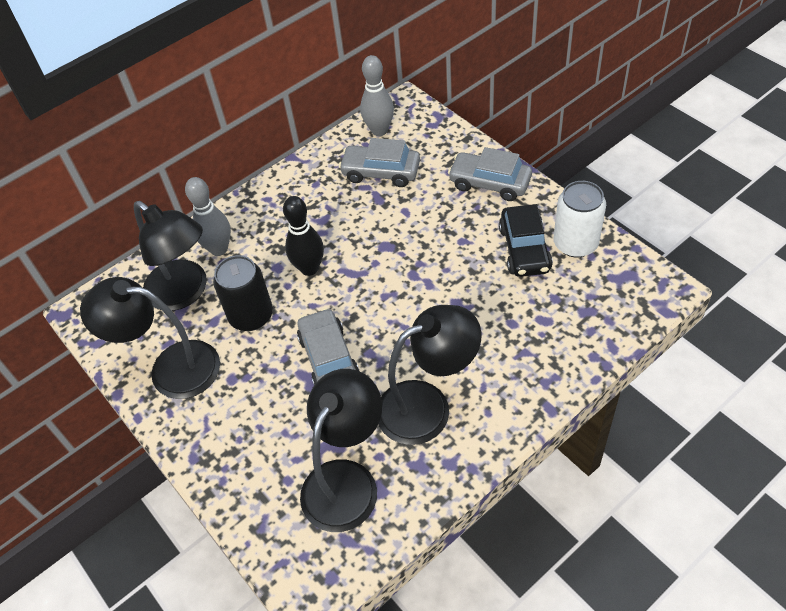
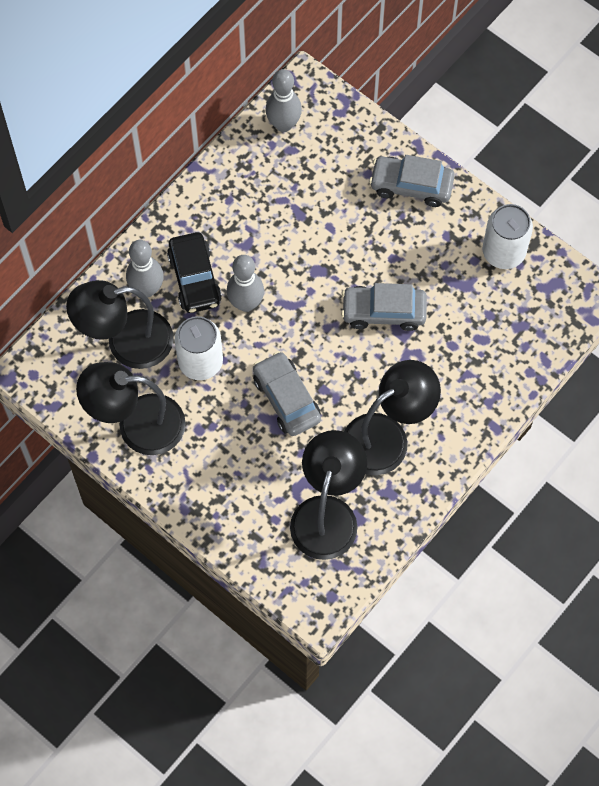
camera: 15 degrees left, 15 degrees up
(185, 293) = (126, 342): black lamp -> black lamp turned 135 degrees clockwise
(251, 316) = (200, 362): black can -> white can
(309, 268) = (246, 303): black bowling pin -> grey bowling pin
(381, 172) = (295, 180): grey car -> grey car (383, 312)
(524, 249) = (455, 263): black car -> black car (194, 278)

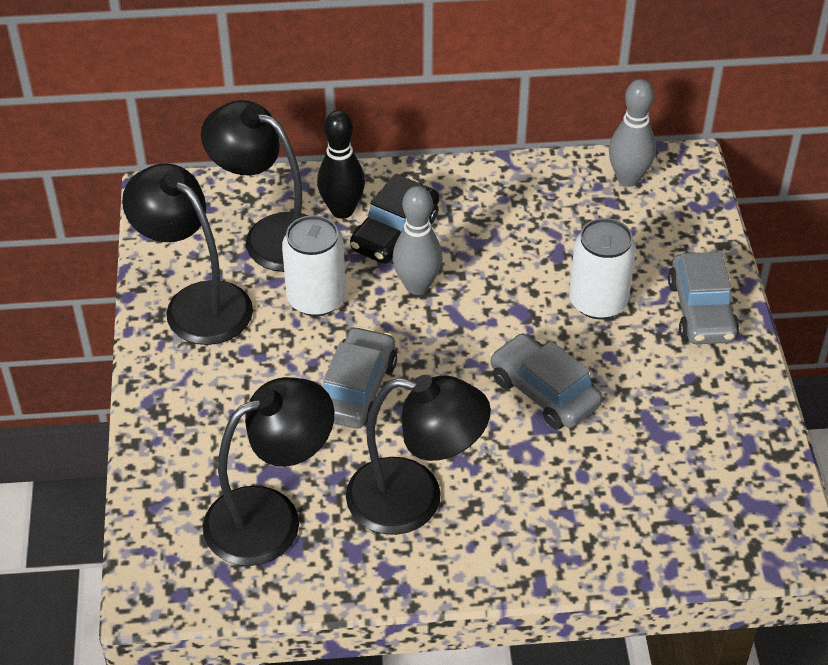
camera: 45 degrees right, 20 degrees down
(147, 289) = (342, 210): grey bowling pin -> black bowling pin
(411, 185) = (701, 311): grey car -> grey car turned 150 degrees counterclockwise
(503, 252) = (737, 436): white can -> white can (598, 301)

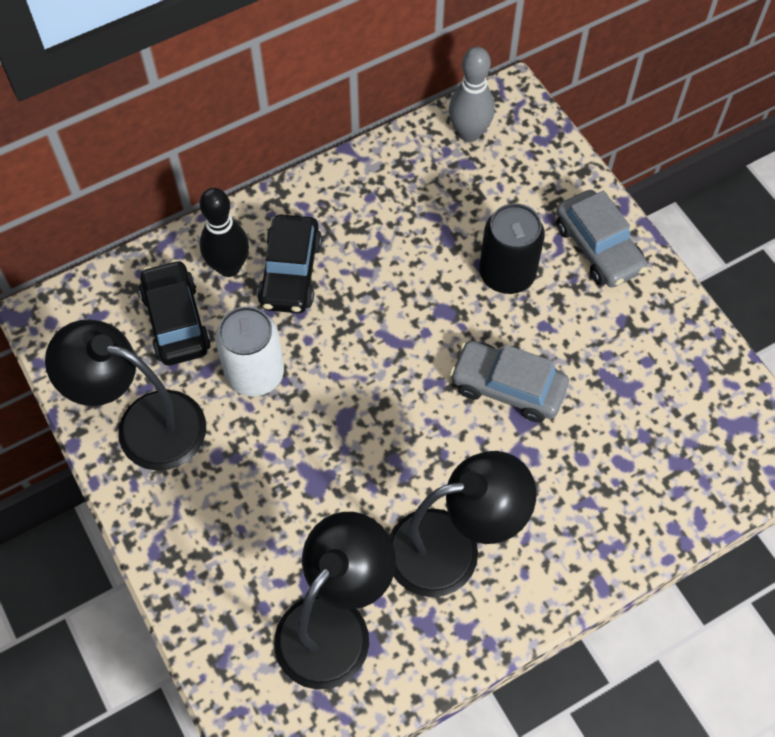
camera: 25 degrees left, 15 degrees up
(271, 235) = (176, 321): black lamp -> black car
(357, 389) = (342, 455): grey car -> none
(417, 286) = (340, 321): grey bowling pin -> none
(598, 301) = (507, 273): white can -> black can

